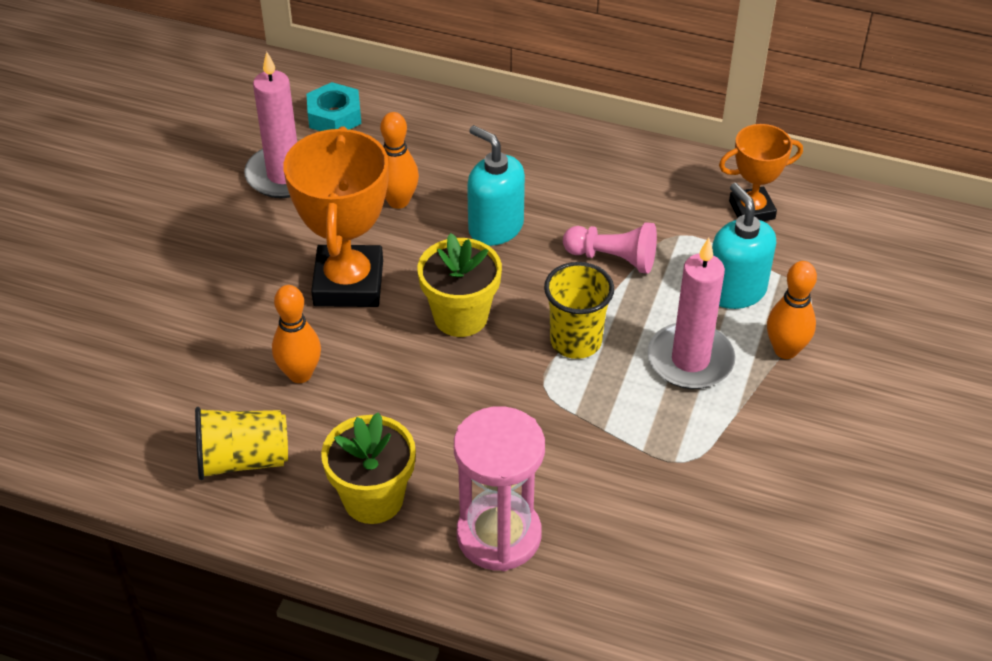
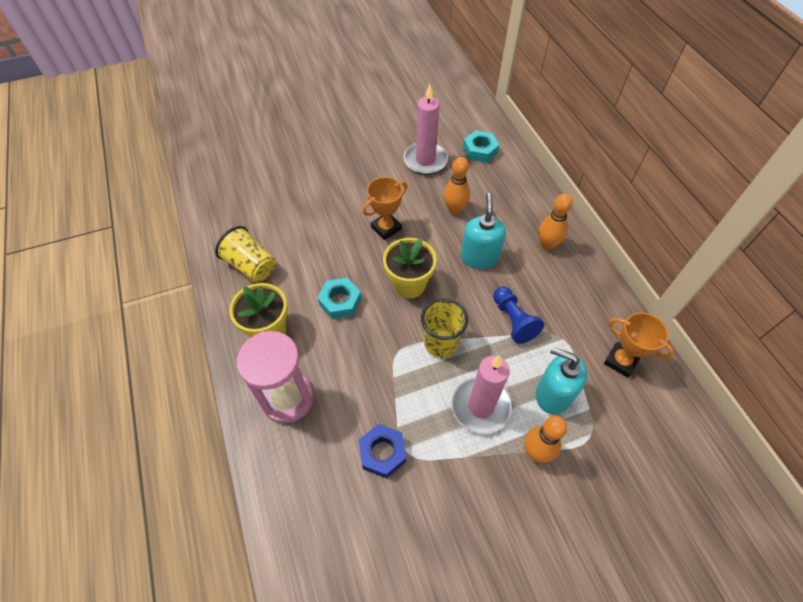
camera: 50 degrees right, 10 degrees up
(300, 374) = (316, 250): orange bowling pin -> orange bowling pin (547, 244)
(348, 283) = (386, 228): orange trophy -> orange trophy, size x0.58
(411, 399) = (340, 301): none -> turquoise nut
(613, 258) = (513, 320): pink pawn -> blue pawn
(662, 484) = (382, 453): none -> blue nut
(735, 291) = (552, 394): turquoise soap dispenser -> turquoise soap dispenser turned 90 degrees counterclockwise

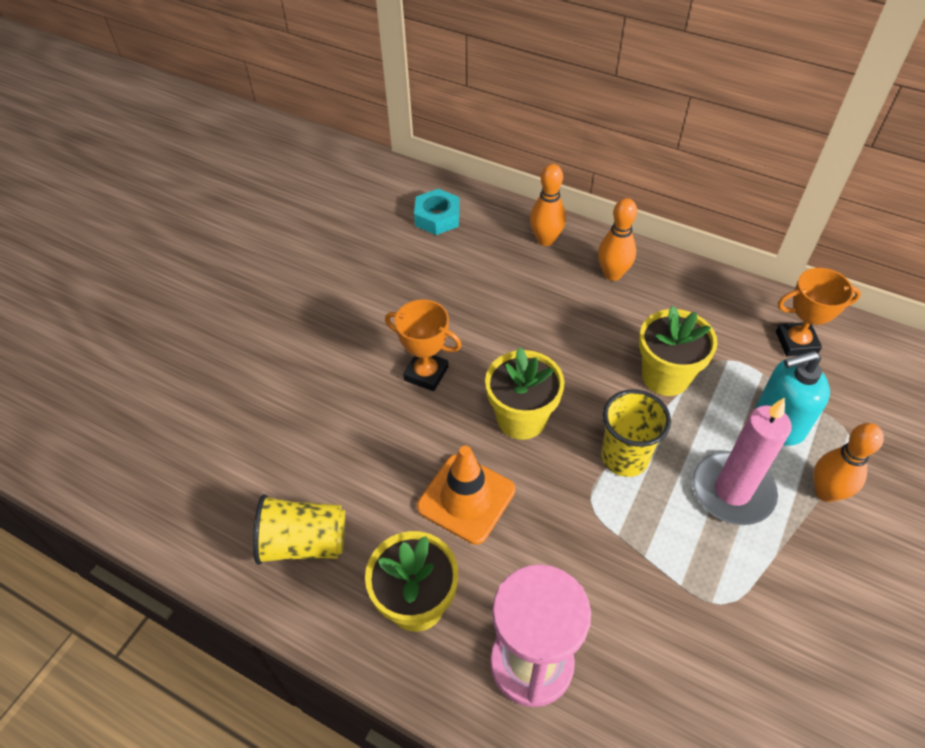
camera: 40 degrees left, 5 degrees down
(340, 301) = (466, 498): turquoise nut -> orange traffic cone
(382, 453) = (697, 627): blue nut -> none
(386, 228) = (426, 374): orange trophy -> orange trophy turned 75 degrees counterclockwise
(425, 160) = (387, 266): pink candle -> none
(454, 209) = (480, 300): orange bowling pin -> orange bowling pin (545, 240)
(479, 257) = (562, 334): turquoise soap dispenser -> none
(513, 320) = (665, 376): blue pawn -> yellow flower pot

